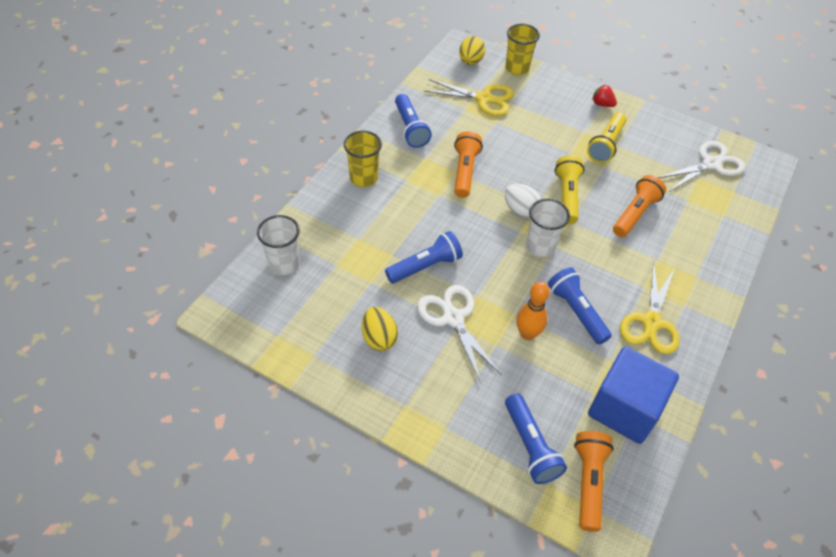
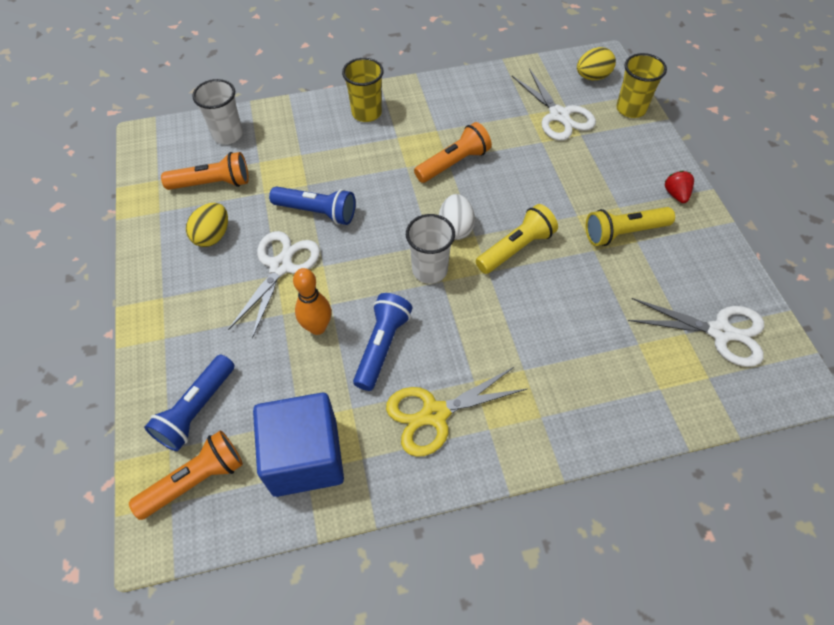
camera: 50 degrees right, 5 degrees up
(410, 128) = (458, 99): blue flashlight -> none
(484, 99) = (559, 115): yellow scissors -> white scissors
(635, 214) = (561, 313): orange flashlight -> orange flashlight (212, 183)

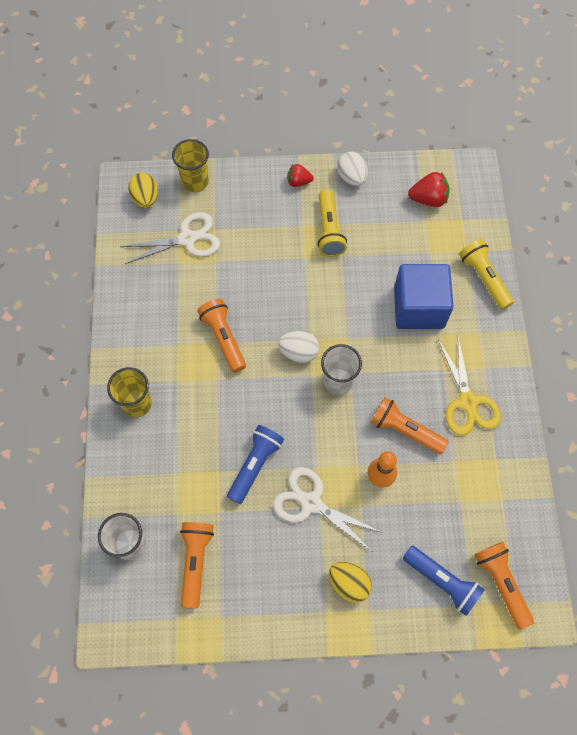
camera: 80 degrees left, 10 degrees up
(212, 236) = (263, 563): yellow egg -> yellow egg (348, 583)
(305, 457) = (491, 499): blue cube -> blue cube (419, 307)
(382, 346) = (405, 430): blue flashlight -> orange flashlight
(516, 248) = (329, 311): yellow flashlight -> yellow flashlight (484, 278)
(709, 244) = (351, 177): none -> white egg
(720, 332) = (428, 199): white scissors -> red strawberry

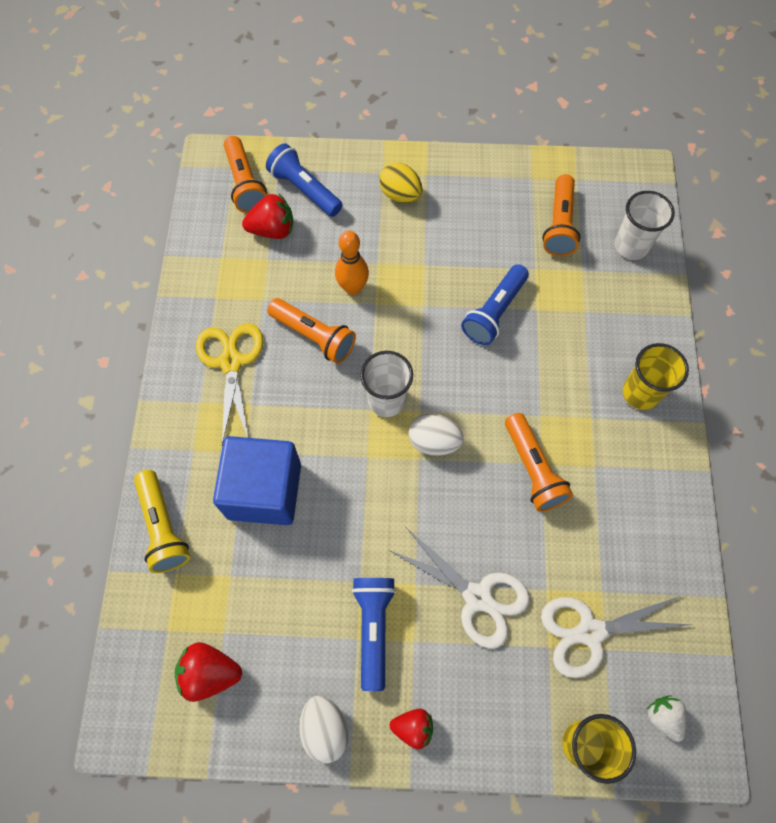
camera: 175 degrees left, 0 degrees up
(145, 198) = (663, 716): yellow egg -> white strawberry
(311, 503) = (433, 269): white scissors -> white scissors (478, 597)
(329, 230) = (373, 628): yellow flashlight -> blue flashlight
(462, 532) = (272, 230): none -> red strawberry

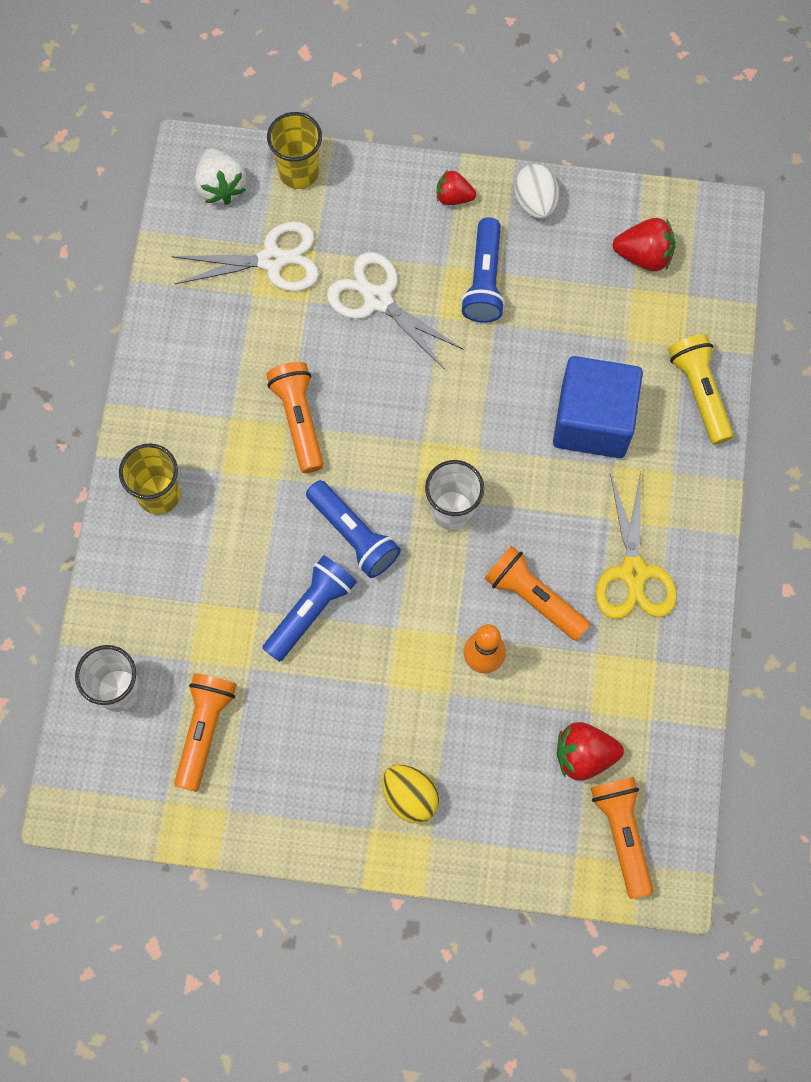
camera: 175 degrees left, 5 degrees up
(305, 190) = (540, 817): blue flashlight -> blue flashlight (353, 535)
(434, 441) = (403, 458): white egg -> none
(663, 716) = (221, 187): white strawberry -> white strawberry, size x1.51

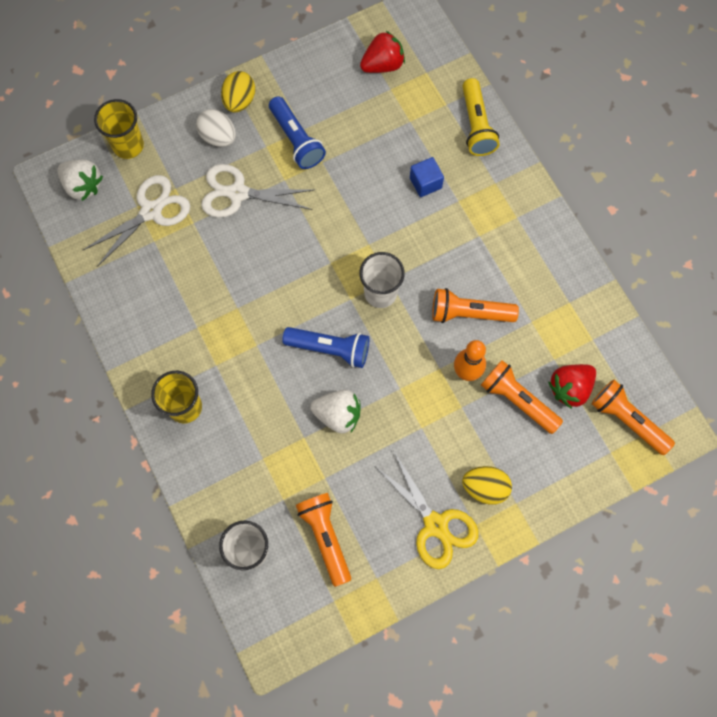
camera: 35 degrees left, 0 degrees up
(299, 420) = (242, 300): orange flashlight -> orange flashlight (517, 400)
(310, 611) = (338, 415): blue flashlight -> white strawberry
(453, 197) = (239, 101): red strawberry -> yellow egg
(535, 202) = (293, 73): white egg -> white egg (218, 137)
(593, 421) = (425, 183): blue cube -> blue cube, size x0.47
(633, 573) = (517, 258): yellow scissors -> yellow scissors (435, 525)
(700, 392) = (476, 125): yellow flashlight -> yellow flashlight turned 135 degrees counterclockwise

